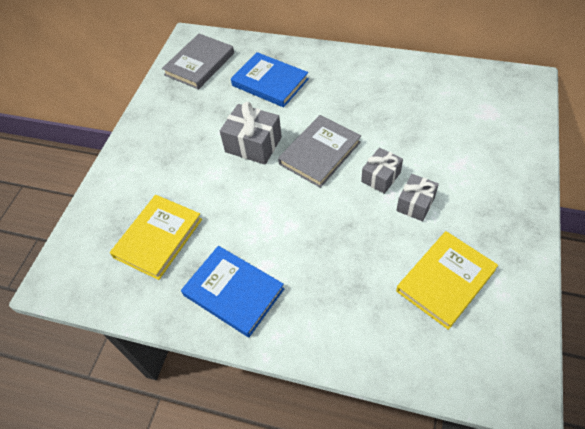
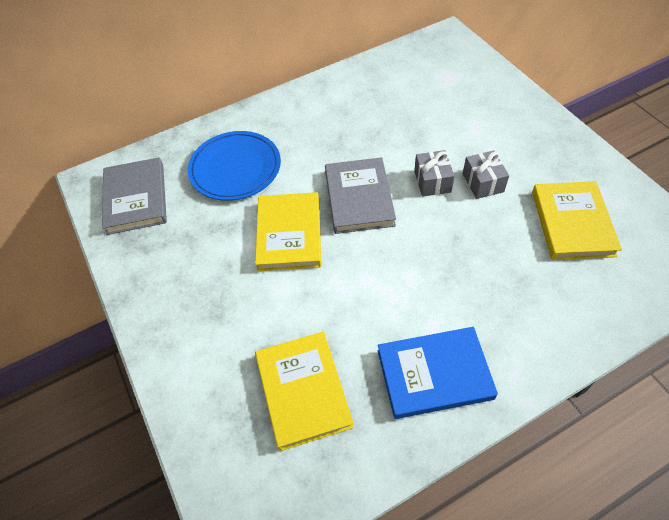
camera: 45 degrees left, 0 degrees up
(253, 144) = (289, 234): grey gift -> yellow book
(270, 82) = (235, 168): blue book -> blue plate

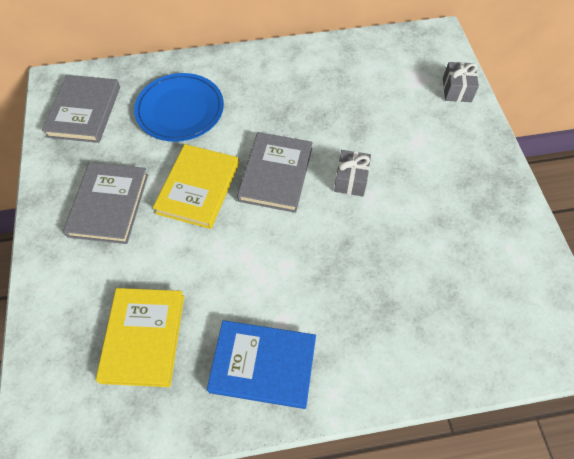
camera: 15 degrees right, 5 degrees up
(205, 278) = (109, 205): none -> grey book
(483, 183) = (398, 196): grey gift -> grey gift (456, 90)
(572, 223) = (464, 266): yellow book -> none

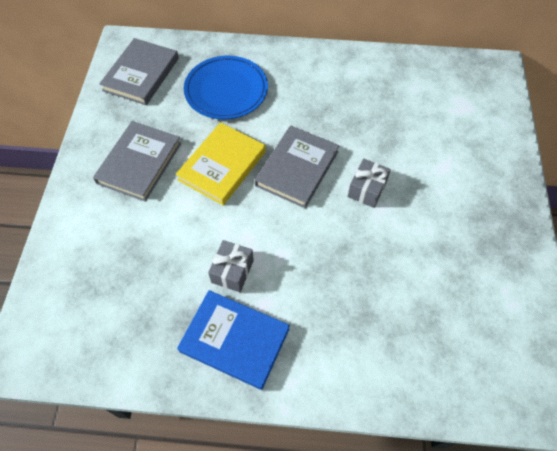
camera: 15 degrees right, 0 degrees up
(143, 338) = (136, 288): yellow book -> none
(456, 90) = (499, 125): grey gift -> grey gift (232, 271)

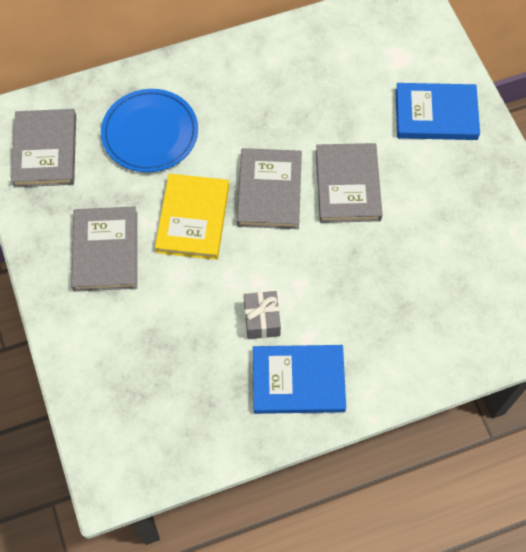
camera: 25 degrees left, 5 degrees up
(367, 189) = (347, 185): grey gift -> grey book
(475, 162) = (436, 114): none -> blue book

